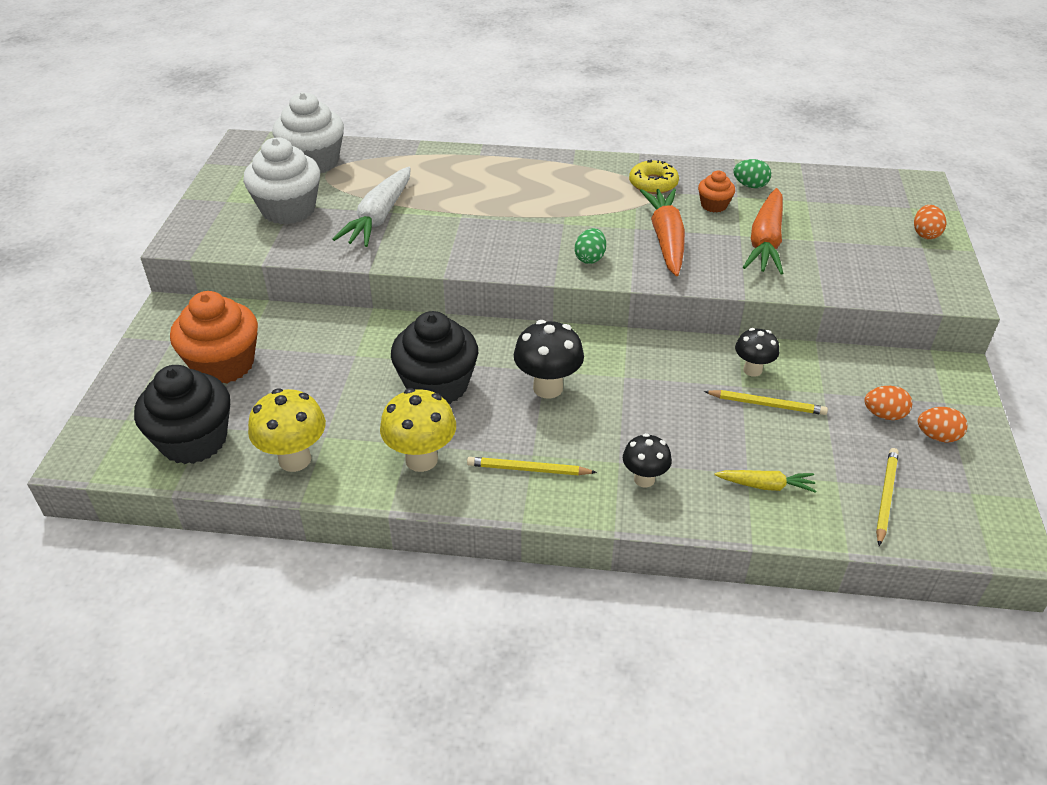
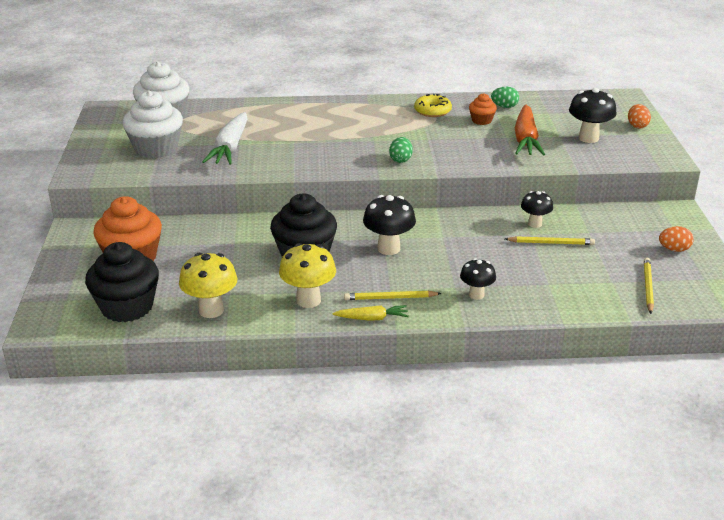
camera: 10 degrees left, 10 degrees down
(666, 239) = (453, 144): orange carrot -> none
(766, 485) = (563, 289): yellow carrot -> yellow carrot (372, 318)
(852, 248) = (588, 138): none -> black mushroom
(884, 415) = (634, 241): orange egg -> none

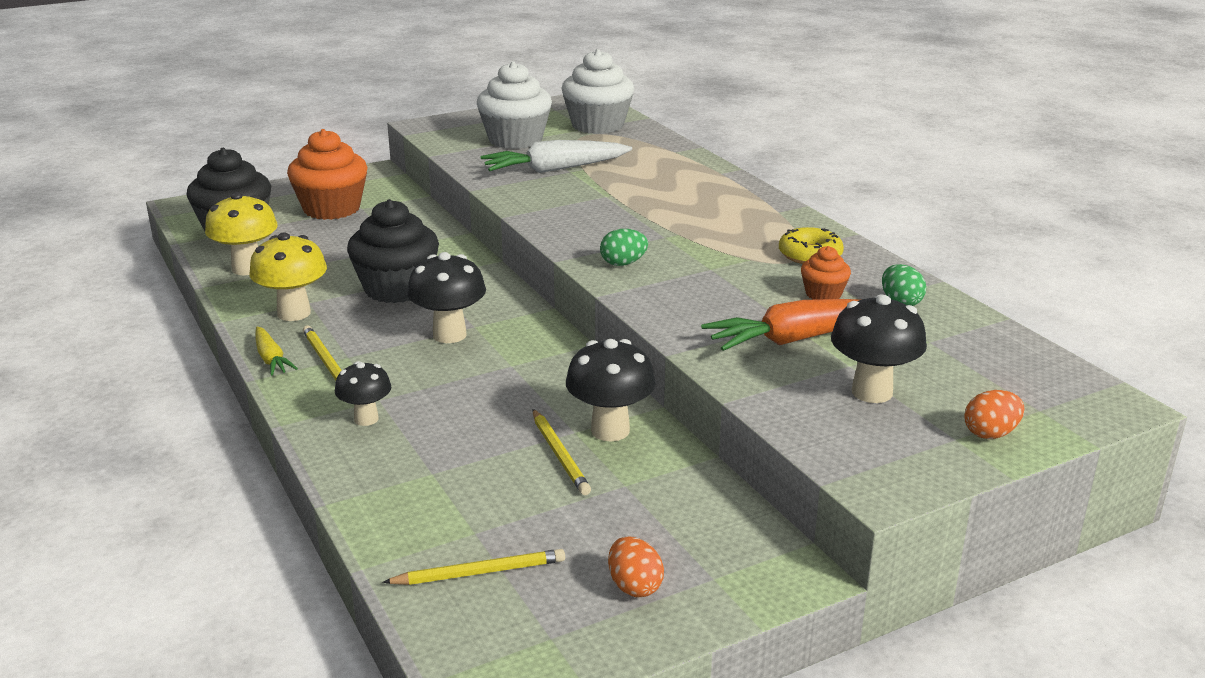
camera: 65 degrees right, 5 degrees down
(535, 224) = (610, 430): black mushroom -> black mushroom, size x1.57

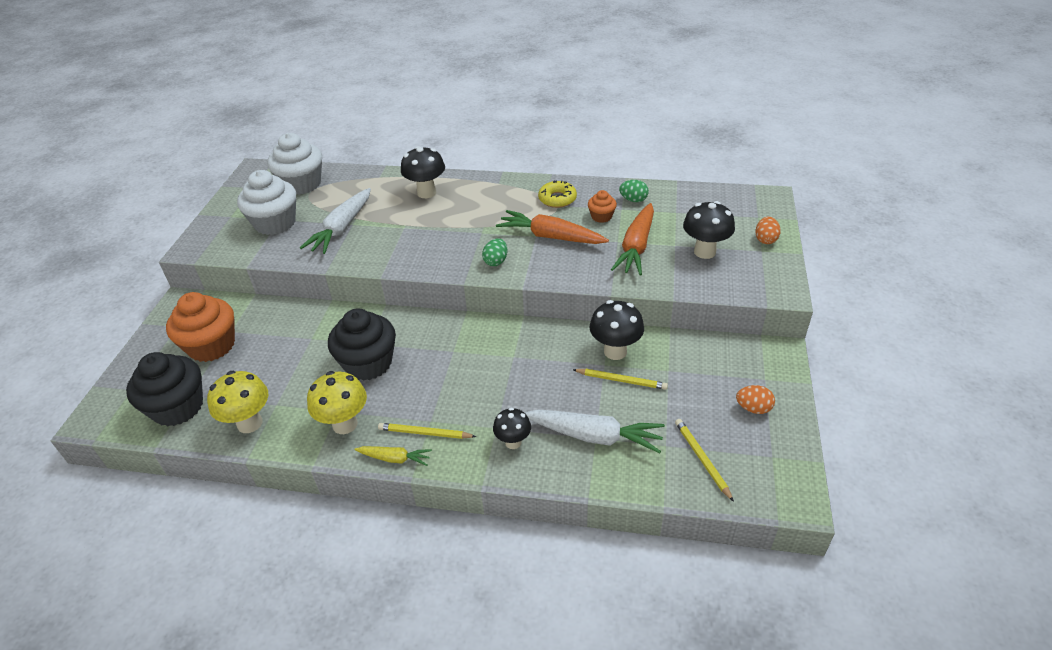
camera: 50 degrees left, 15 degrees up
(434, 471) = (594, 436): none -> white carrot
(449, 335) = (452, 366): black mushroom -> black mushroom (426, 193)
(479, 572) = (702, 459): yellow pencil -> yellow pencil turned 45 degrees counterclockwise
(724, 277) = (550, 237): none -> orange carrot

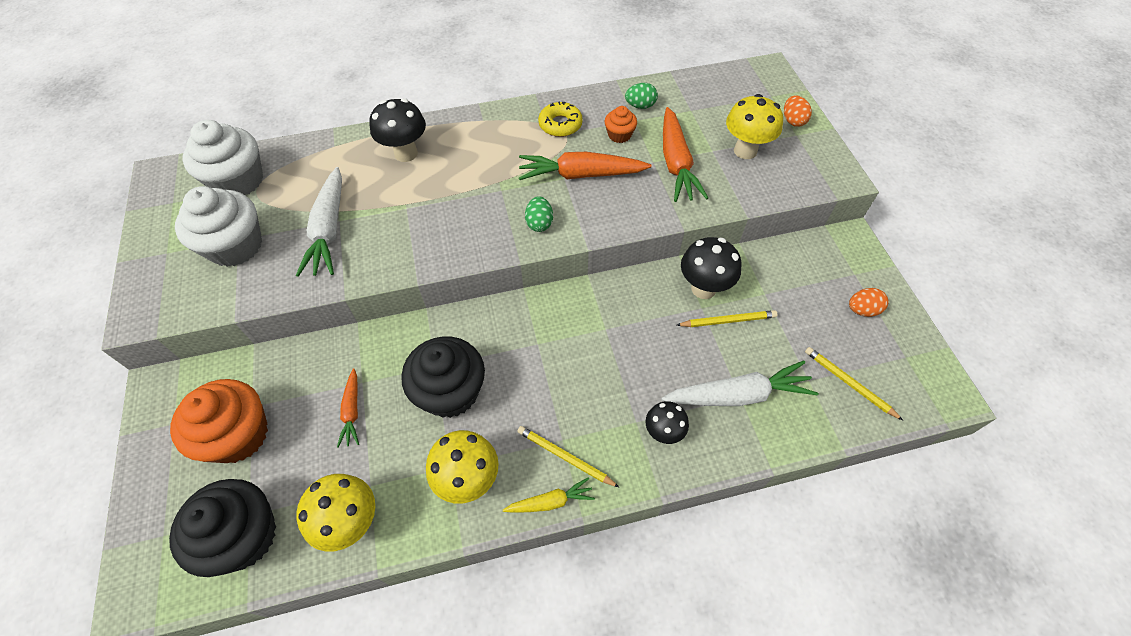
camera: 25 degrees left, 15 degrees up
(293, 354) = (352, 411): none -> orange carrot
(425, 433) = (565, 457): yellow pencil -> yellow pencil turned 45 degrees clockwise
(704, 252) = (745, 151): black mushroom -> yellow mushroom

